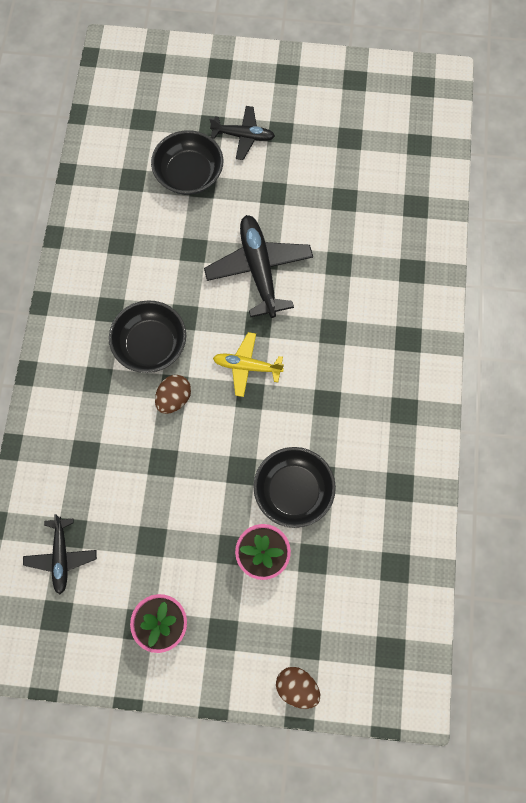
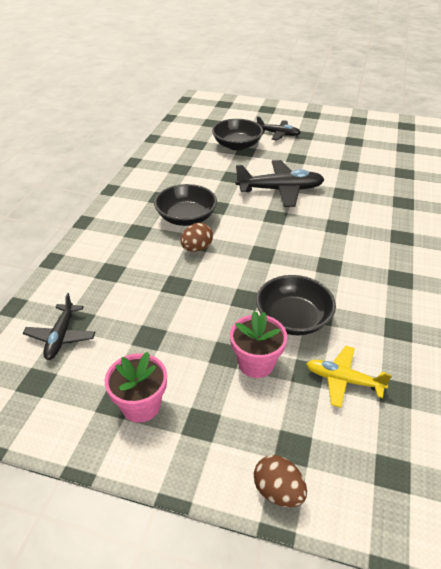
camera: 10 degrees right, 30 degrees down
(247, 366) = (262, 237): yellow plane -> yellow plane (343, 380)
(259, 269) = (280, 190): black plane -> black plane turned 90 degrees clockwise

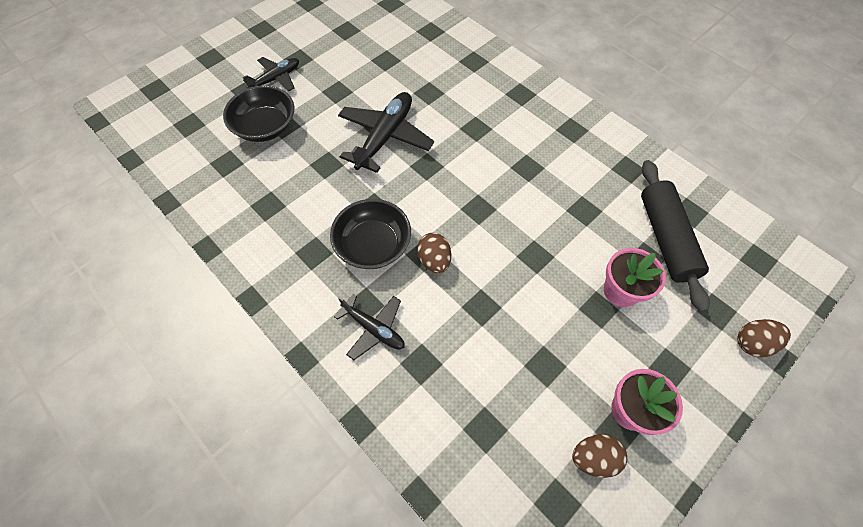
camera: 60 degrees left, 20 degrees up
(61, 336) = (502, 455): black plane -> black plane (374, 329)
(84, 392) = (593, 458): none -> brown egg
(293, 319) = (581, 234): black bowl -> none
(343, 380) = (665, 238): yellow plane -> black rolling pin

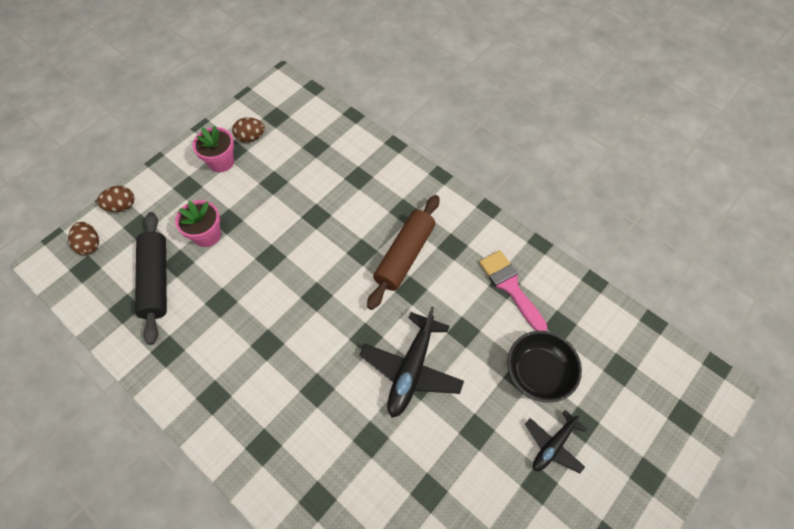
camera: 175 degrees right, 0 degrees up
(262, 202) = (510, 287): none -> pink brush
(373, 245) = (405, 256): black bowl -> brown rolling pin
(374, 329) = (394, 195): black plane -> none
(434, 260) = (353, 247): brown egg -> brown egg (90, 245)

